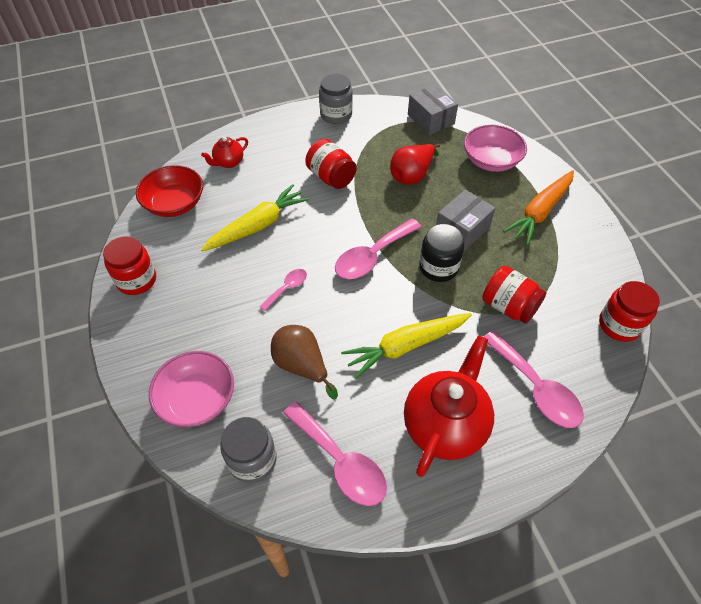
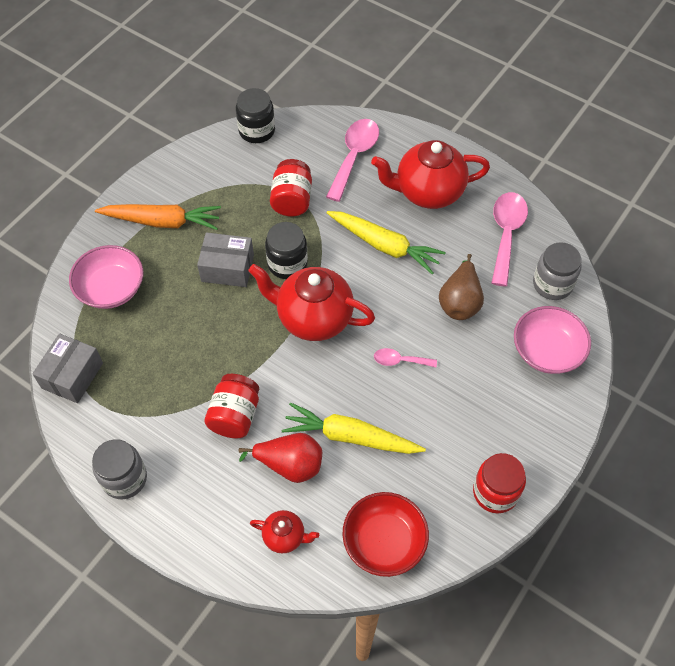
camera: 125 degrees left, 5 degrees up
(372, 256) = (313, 318): pink spoon -> red teapot
(412, 175) = (181, 344): red pear -> red pear (289, 465)
(619, 325) = (257, 131): red jar -> black jar

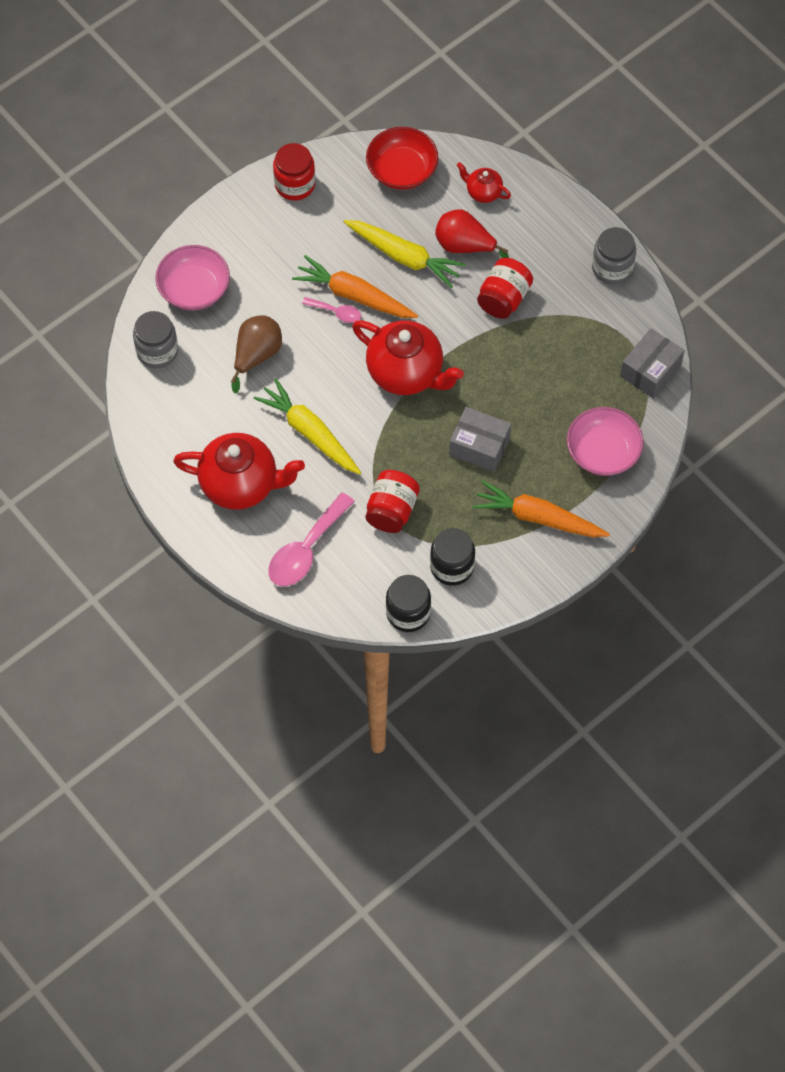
camera: 165 degrees left, 5 degrees up
(287, 264) = (416, 436): black jar -> black jar (452, 566)
(388, 382) = (354, 295): none -> orange carrot
(506, 234) = (179, 415): pink spoon -> none

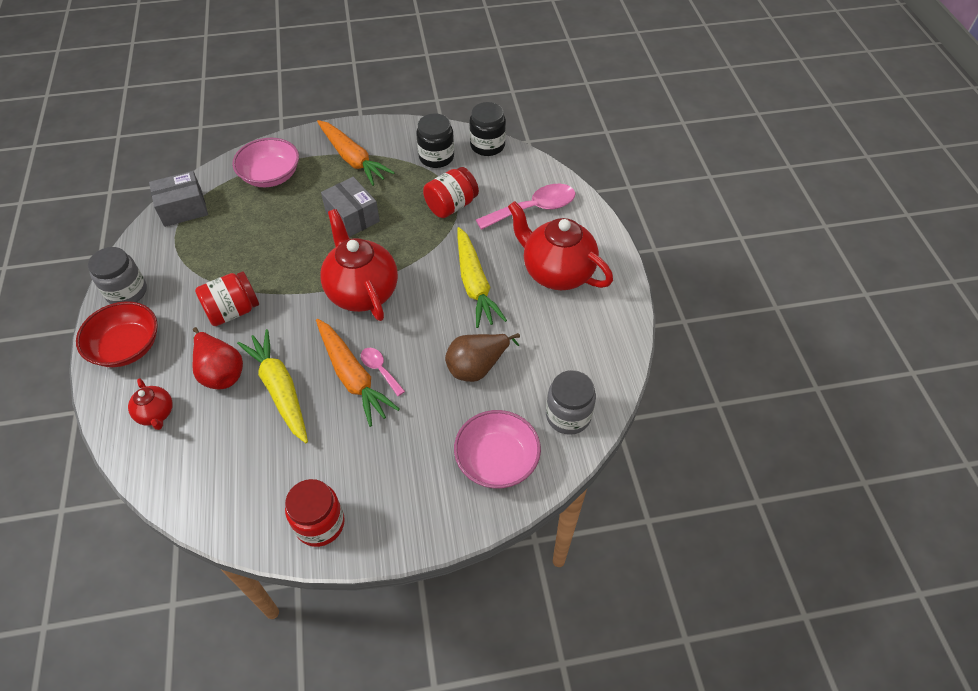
camera: 150 degrees left, 10 degrees down
(402, 170) = (205, 479): red bowl -> red bowl (127, 347)

